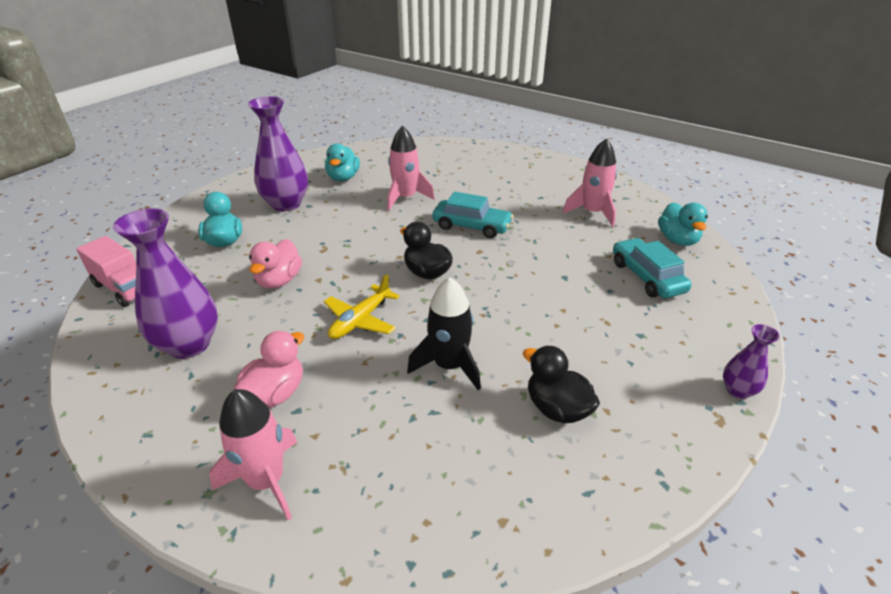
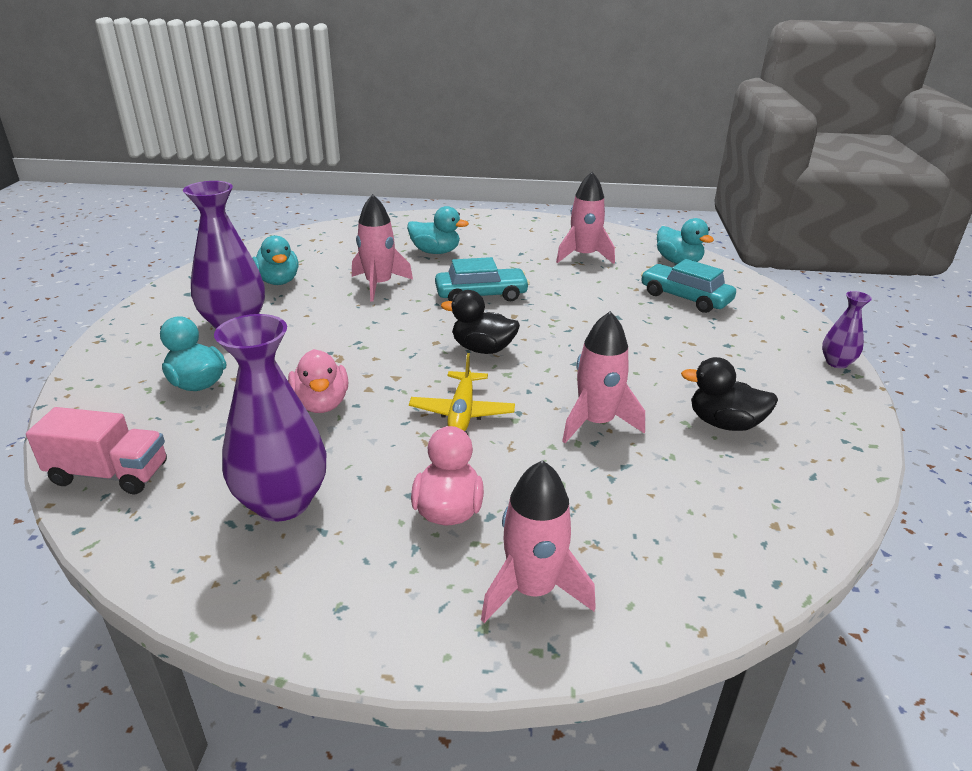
camera: 30 degrees left, 5 degrees down
(449, 366) = (596, 423): black rocket -> pink rocket
(474, 180) = (435, 252): none -> turquoise duck

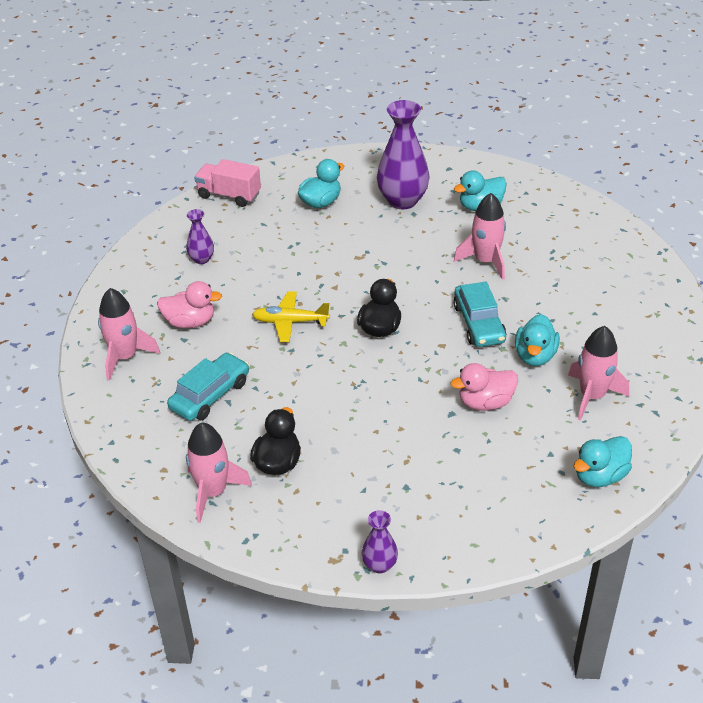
camera: 90 degrees right, 10 degrees up
(109, 474) = (229, 195): pink truck -> pink truck turned 105 degrees clockwise
(282, 502) = (201, 259): purple vase -> purple vase, size x0.50
(321, 403) = (299, 258): pink duck -> pink duck (485, 402)
(435, 252) = (570, 288): turquoise duck -> turquoise duck (535, 356)
(596, 423) = (278, 390): pink rocket -> pink rocket (213, 492)
(685, 298) = (503, 469): turquoise car -> turquoise car (210, 395)

